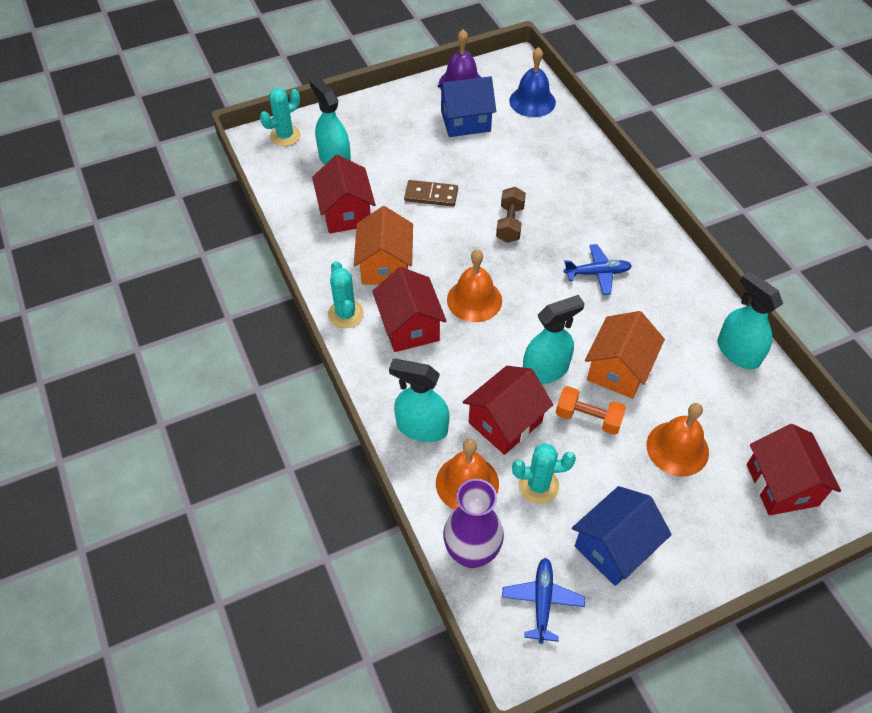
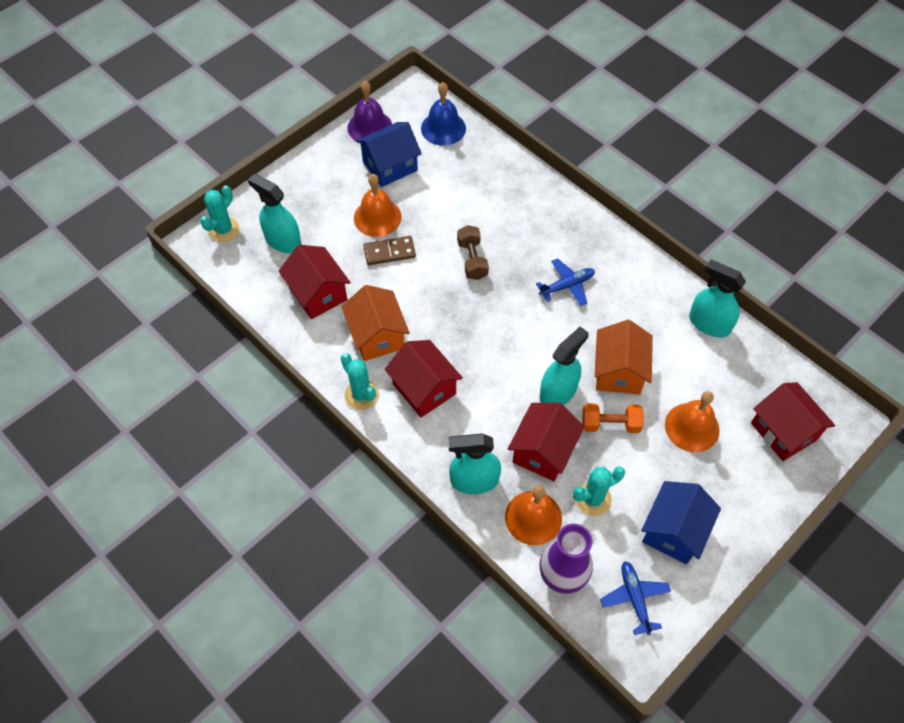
camera: 20 degrees left, 5 degrees up
(474, 300) = (470, 344): orange bell -> orange bell (377, 217)

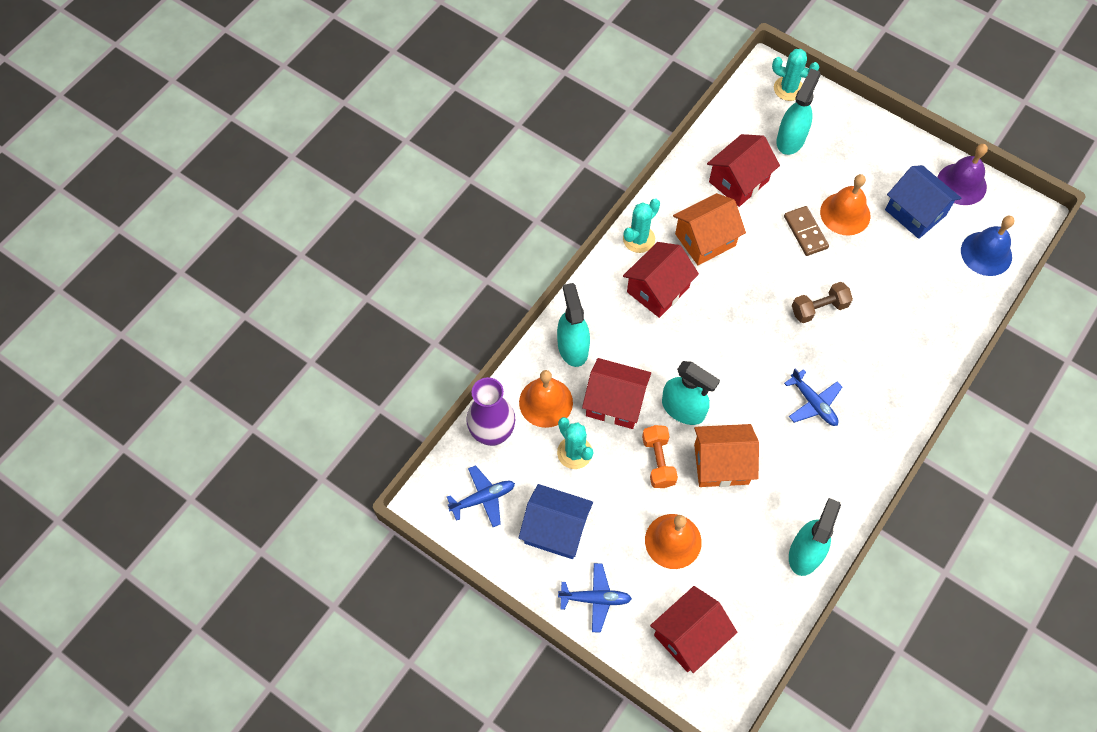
camera: 80 degrees right, 5 degrees up
(746, 506) = (595, 599): none -> blue plane

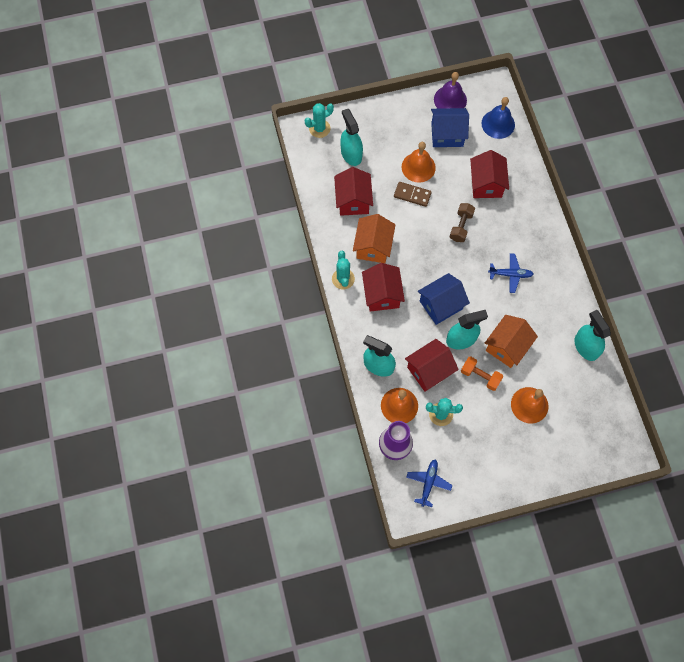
camera: 50 degrees left, 5 degrees up
(555, 529) = (476, 459): blue house -> blue house (441, 305)
(595, 599) = (530, 469): blue plane -> none
(689, 636) = (585, 438): red house -> red house (486, 184)

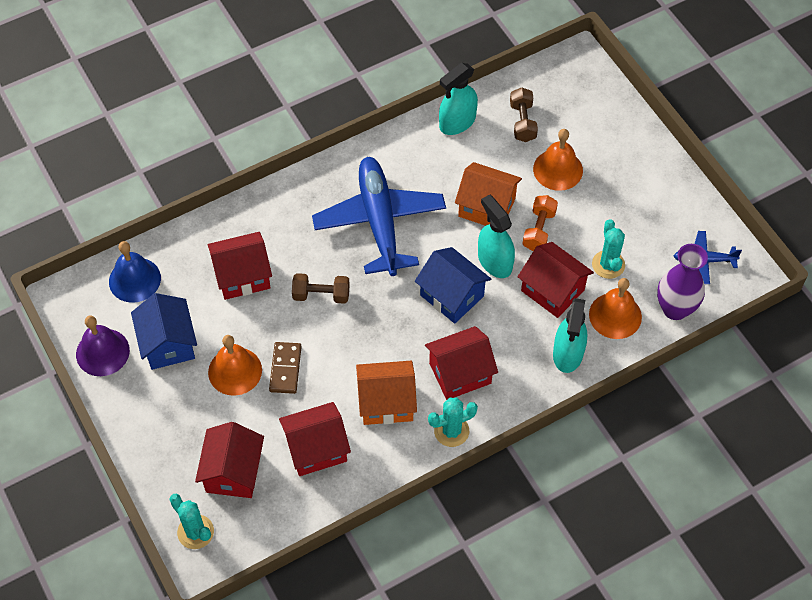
camera: 105 degrees left, 10 degrees down
(351, 154) = (233, 472): turquoise spray bottle -> red house
(510, 274) = (379, 221): blue plane -> blue plane, size x2.19
(577, 392) = (522, 122): none -> brown dumbbell

